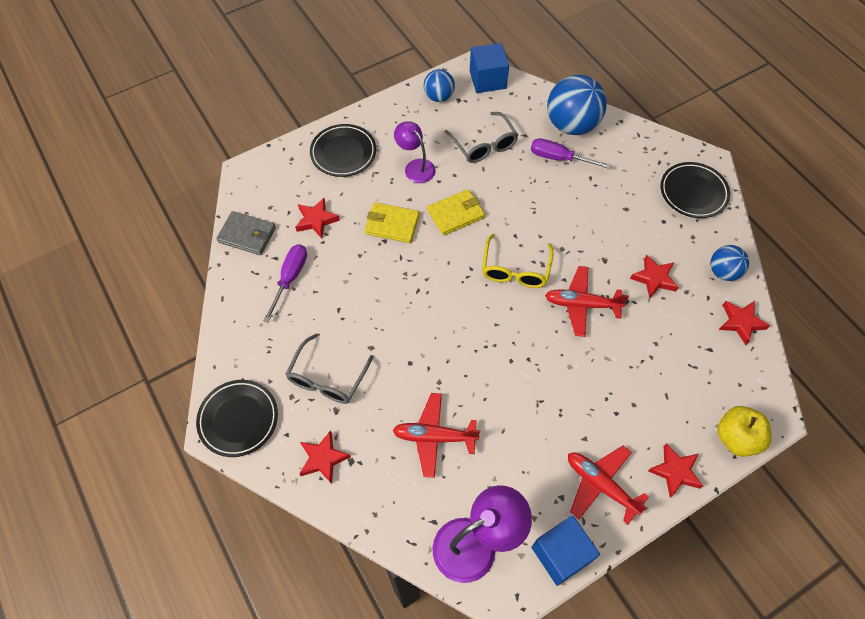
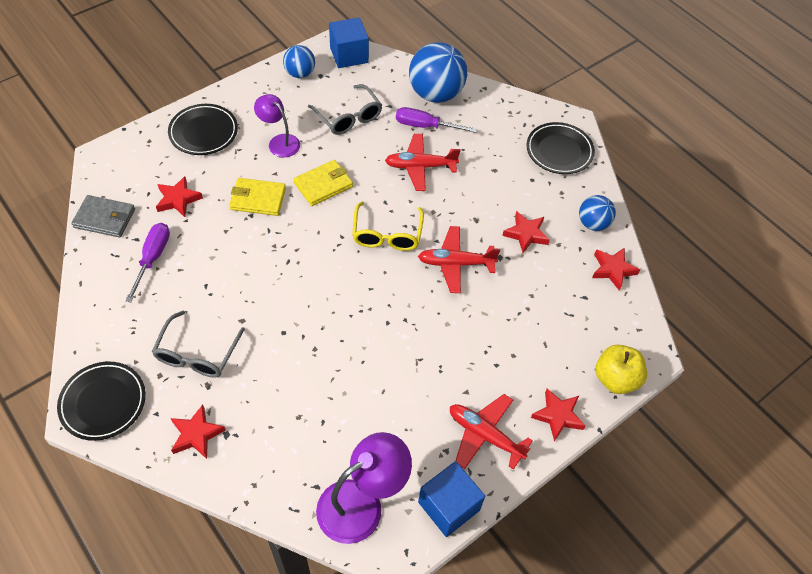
camera: 10 degrees left, 5 degrees down
(434, 437) = (313, 403): red plane -> red plane (420, 166)

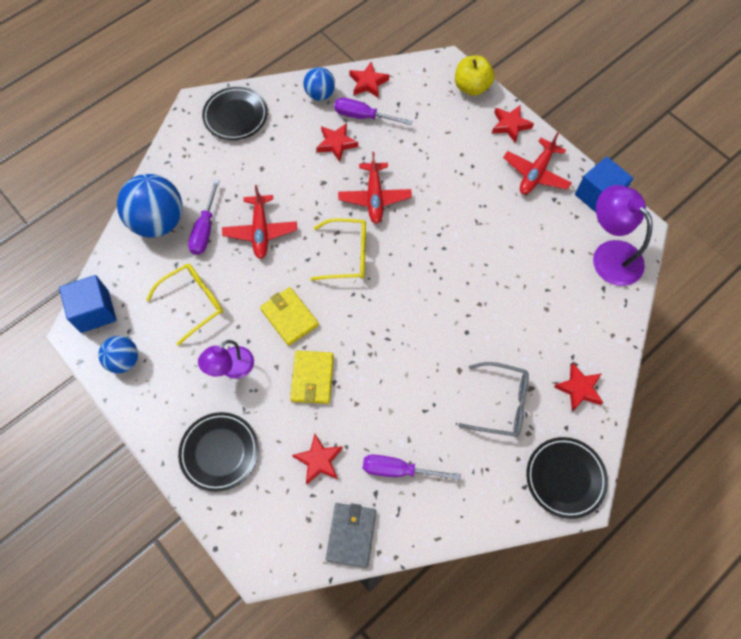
camera: 90 degrees left, 10 degrees up
(348, 117) = (193, 302): grey glasses -> yellow glasses
(564, 261) = (363, 116): none -> purple screwdriver

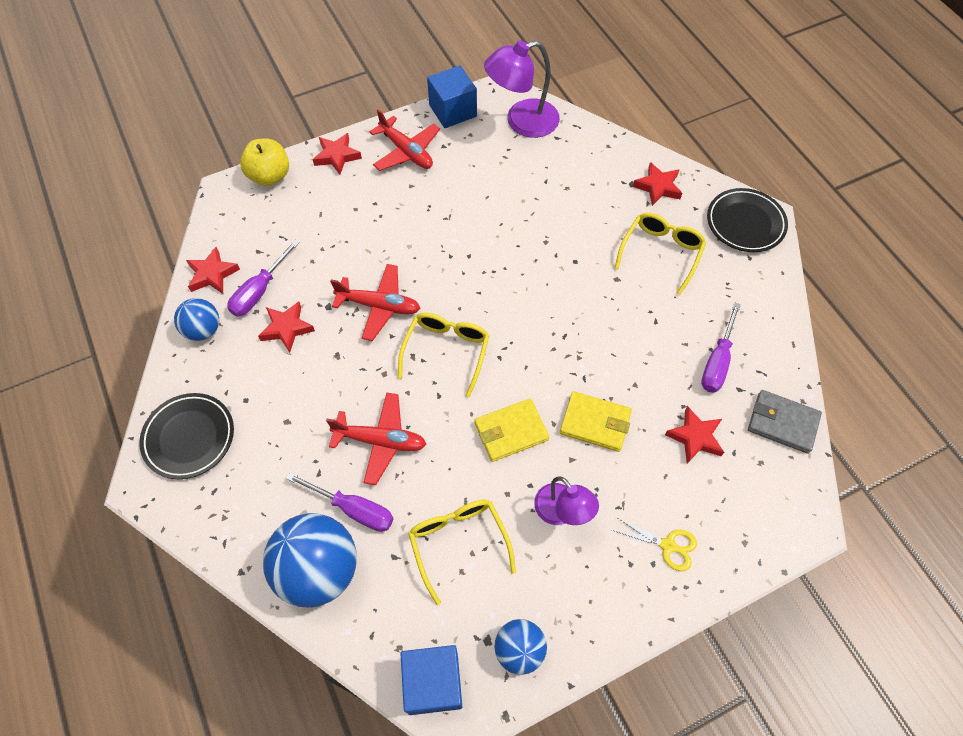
camera: 75 degrees left, 5 degrees down
(219, 452) = (668, 546): black plate -> yellow scissors
(501, 404) = (661, 253): grey glasses -> yellow glasses

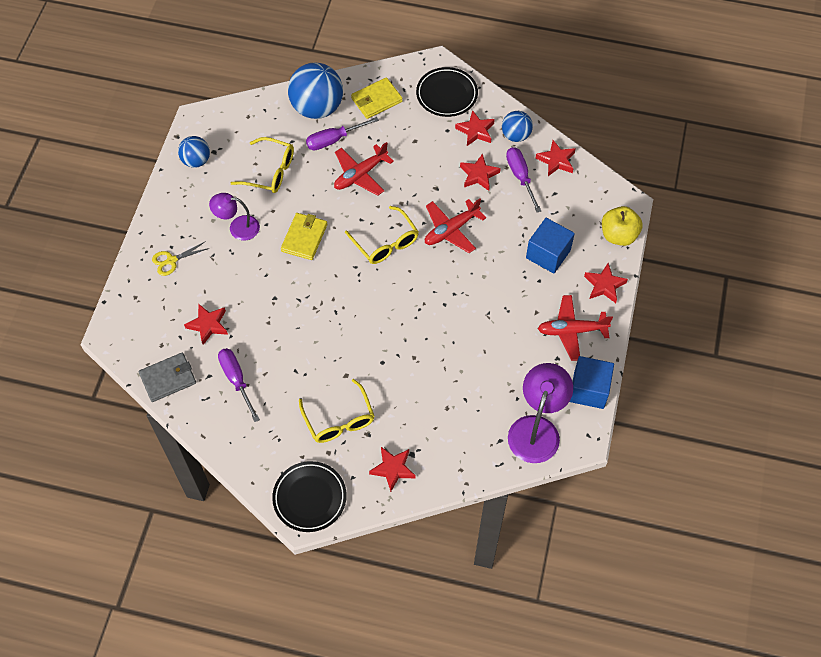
camera: 130 degrees right, 0 degrees up
(225, 371) = (475, 131): none -> red star
(433, 683) = (219, 119): blue cube -> blue cube (548, 254)
(595, 423) = (267, 282): yellow wallet -> yellow wallet (376, 100)

